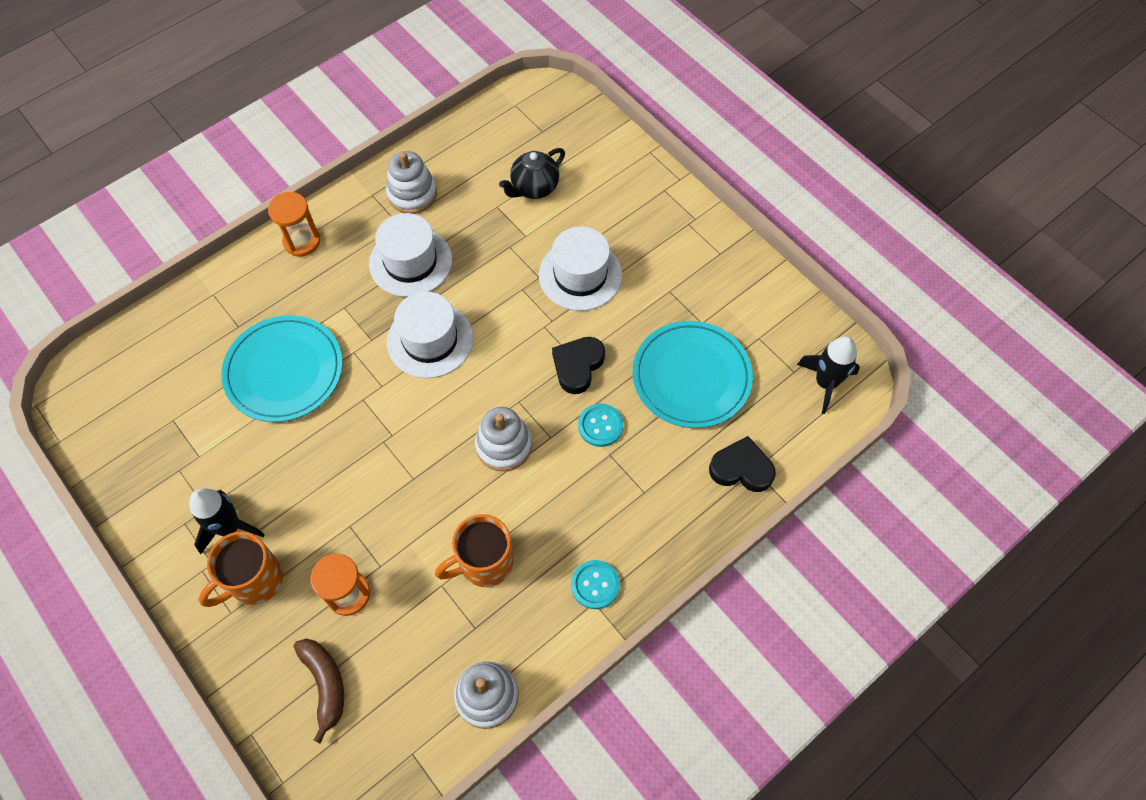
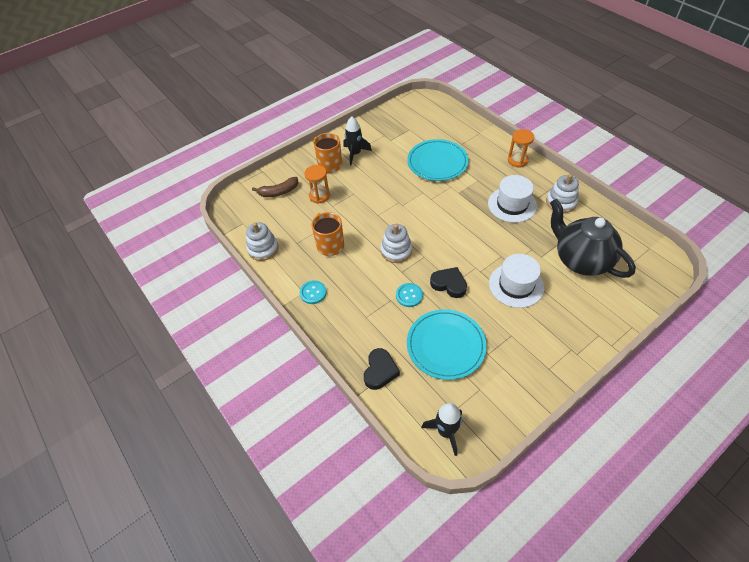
camera: 95 degrees right, 10 degrees down
(430, 340) = (461, 216): white hat -> none
(534, 188) = (581, 260): black teapot -> black teapot, size x1.84

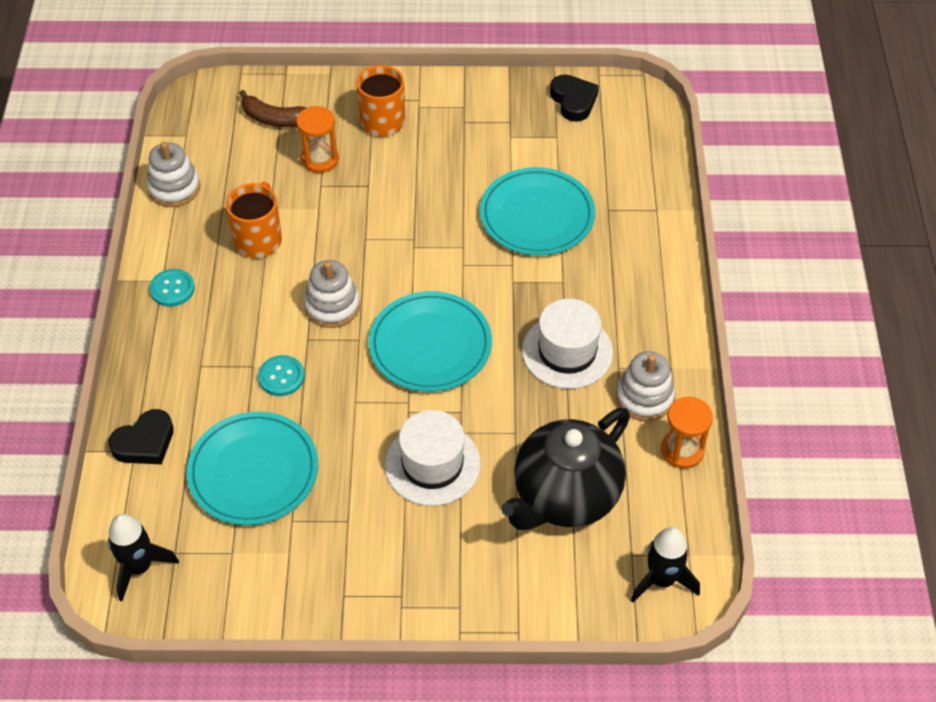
camera: 35 degrees right, 0 degrees up
(355, 154) = (436, 126): black rocket -> black rocket (661, 580)
(449, 284) = (347, 399): black heart -> black heart (573, 101)
(456, 238) = (430, 345): none -> turquoise plate
(517, 160) = (661, 291): orange hourglass -> orange hourglass (682, 450)
(581, 260) = (565, 497): black teapot -> black teapot turned 135 degrees counterclockwise

